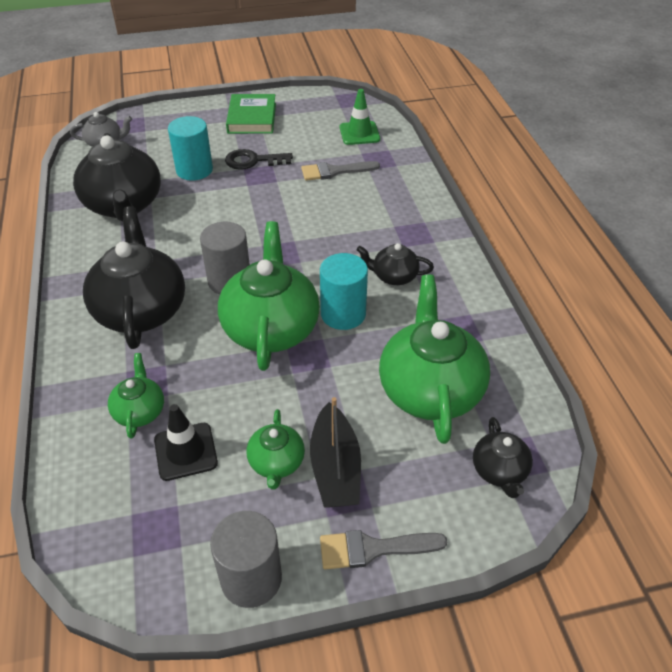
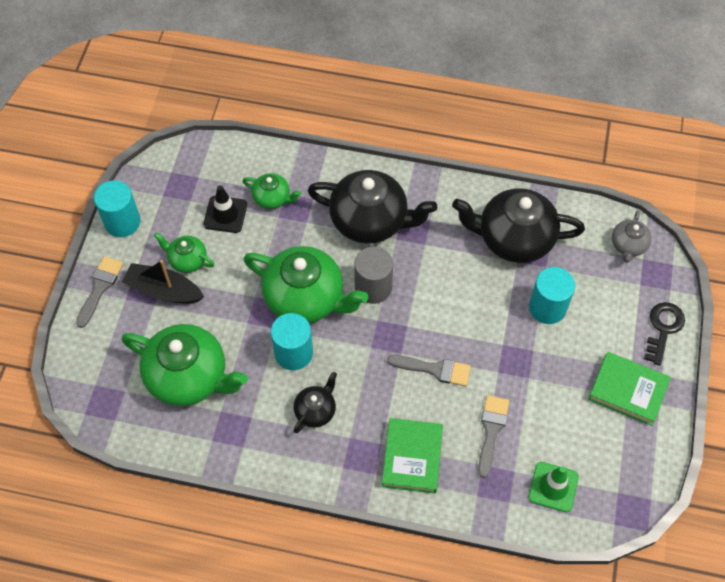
camera: 115 degrees right, 15 degrees up
(251, 578) = (122, 222): grey cylinder -> turquoise cylinder
(253, 161) = (542, 363): black key -> black key (663, 329)
(298, 215) = (434, 369): none -> grey brush
(392, 205) = (412, 457): none -> green book
(499, 471) = (102, 384): black teapot -> none

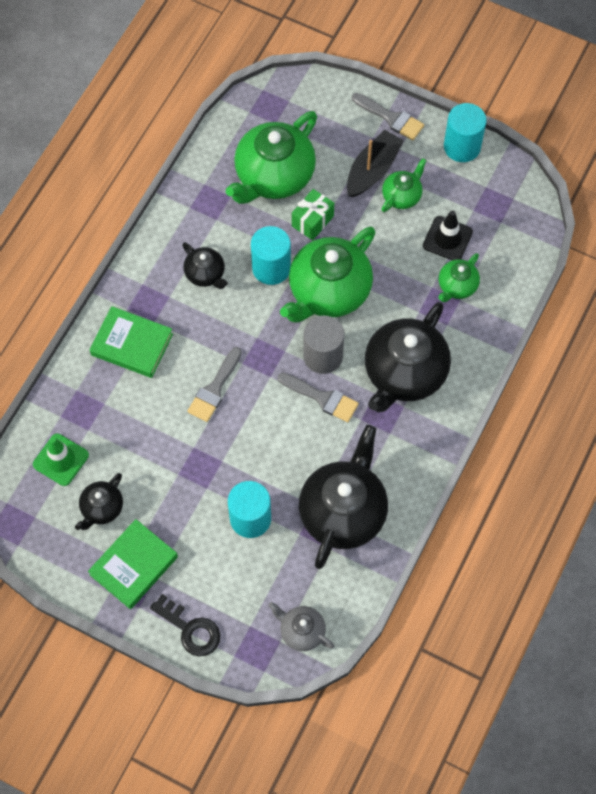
camera: 105 degrees right, 5 degrees up
(233, 329) = (312, 221): none -> green gift
(491, 430) = (135, 422): grey brush -> grey brush (322, 398)
(586, 434) = (101, 508): none -> black teapot

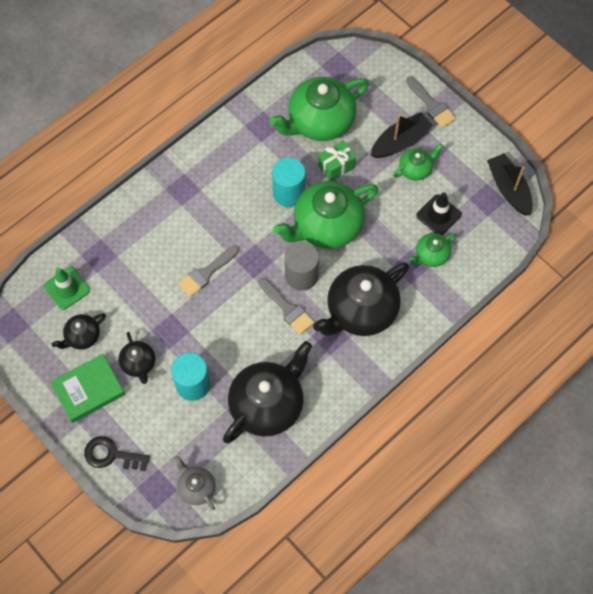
camera: 20 degrees right, 0 degrees up
(132, 344) = (157, 217): green book -> none
(190, 629) = (111, 455): black key -> black key turned 135 degrees clockwise
(205, 274) = (236, 181): black teapot -> black teapot (139, 364)
(462, 146) = (480, 145): turquoise cylinder -> none
(512, 185) = (508, 189): none -> black boat

